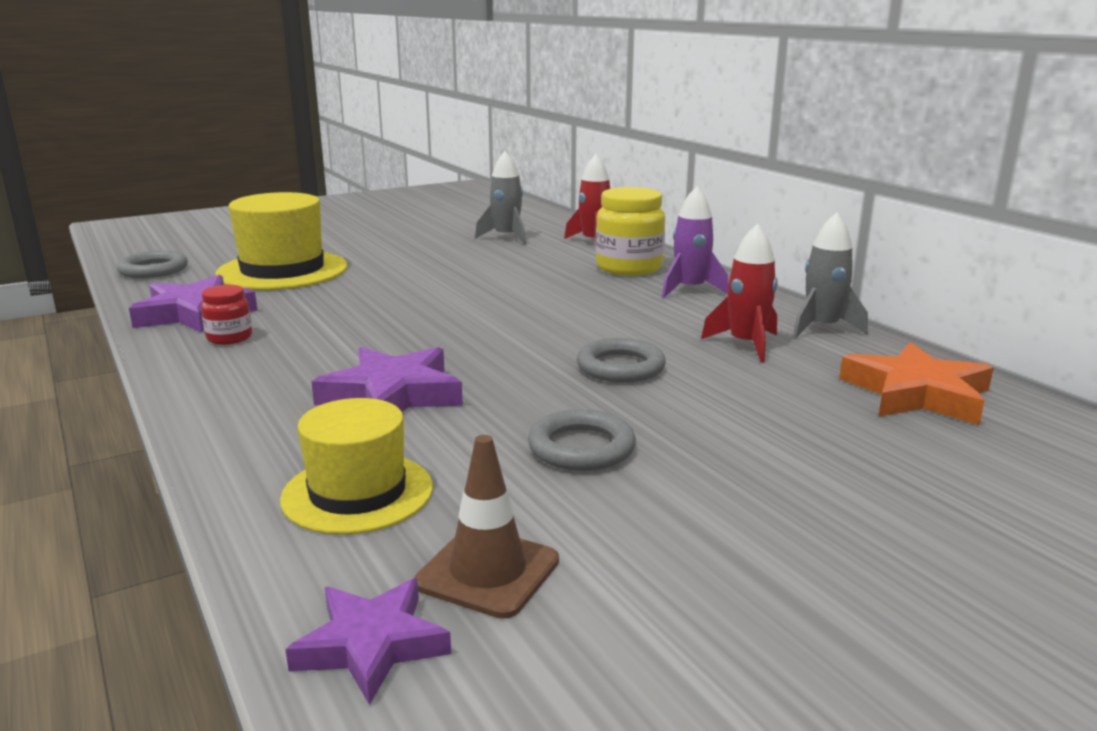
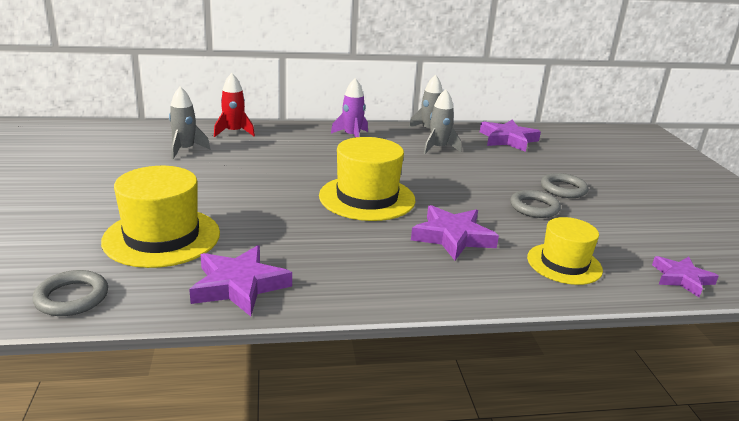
camera: 70 degrees left, 5 degrees up
(229, 338) = (314, 276): red jar -> none
(474, 329) = (367, 198): none -> yellow hat
(488, 572) = (633, 248): brown traffic cone -> none
(620, 367) = (449, 178): grey ring -> grey ring (563, 189)
(629, 268) = (298, 138): yellow jar -> none
(746, 344) = (438, 148): red rocket -> grey rocket
(916, 393) = (508, 139): orange star -> purple star

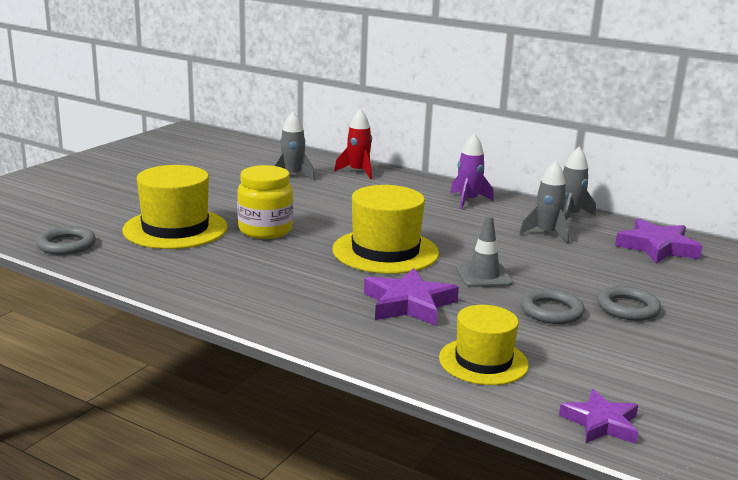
camera: 40 degrees right, 5 degrees down
(239, 285) = (174, 274): purple star -> none
(247, 210) = (265, 230): none -> yellow jar
(457, 195) = (483, 276): none -> grey traffic cone

